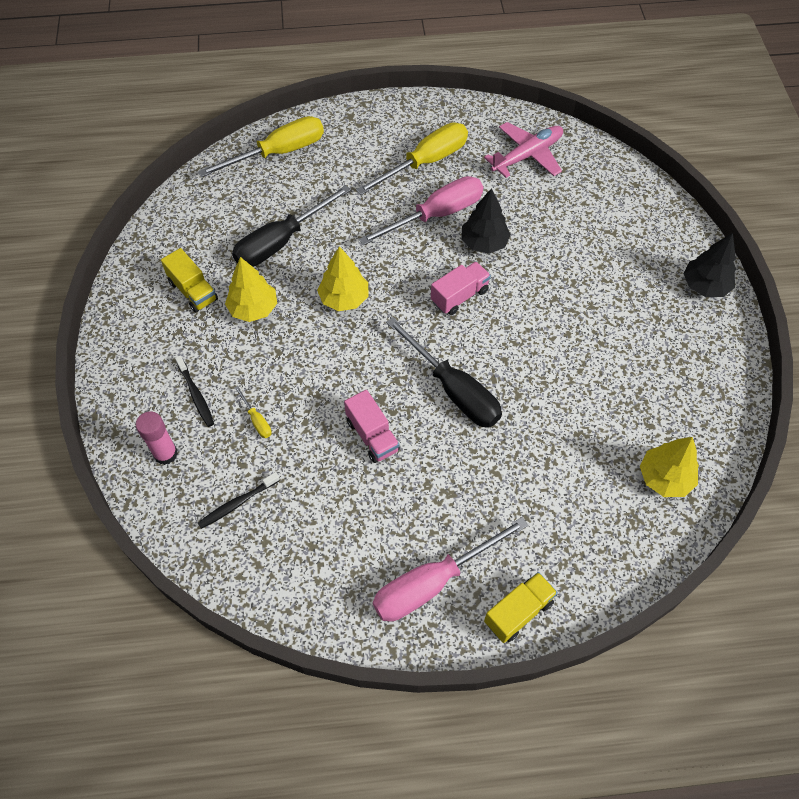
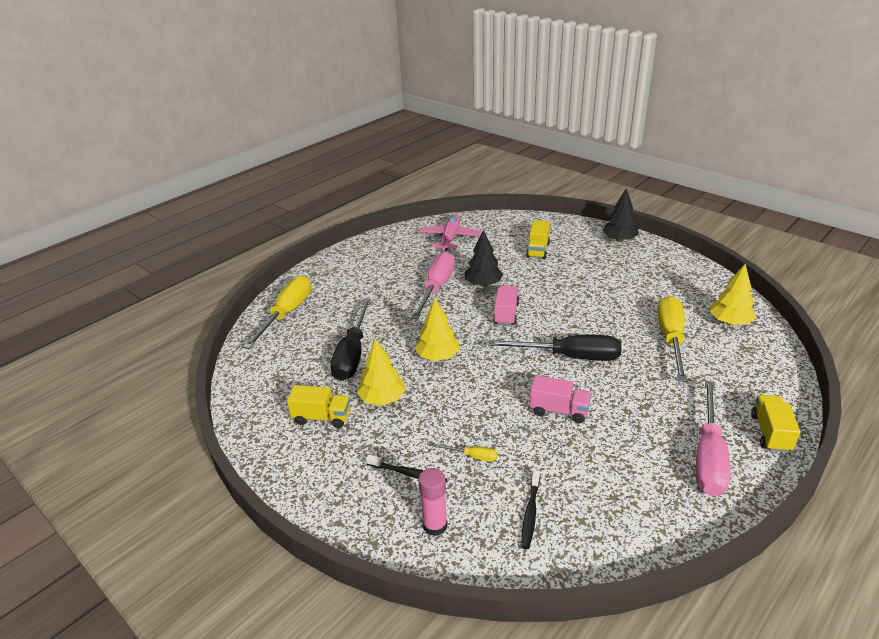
camera: 40 degrees left, 25 degrees down
(425, 162) = (394, 269): yellow screwdriver -> yellow screwdriver (671, 338)
(595, 237) = (538, 250): none -> yellow truck

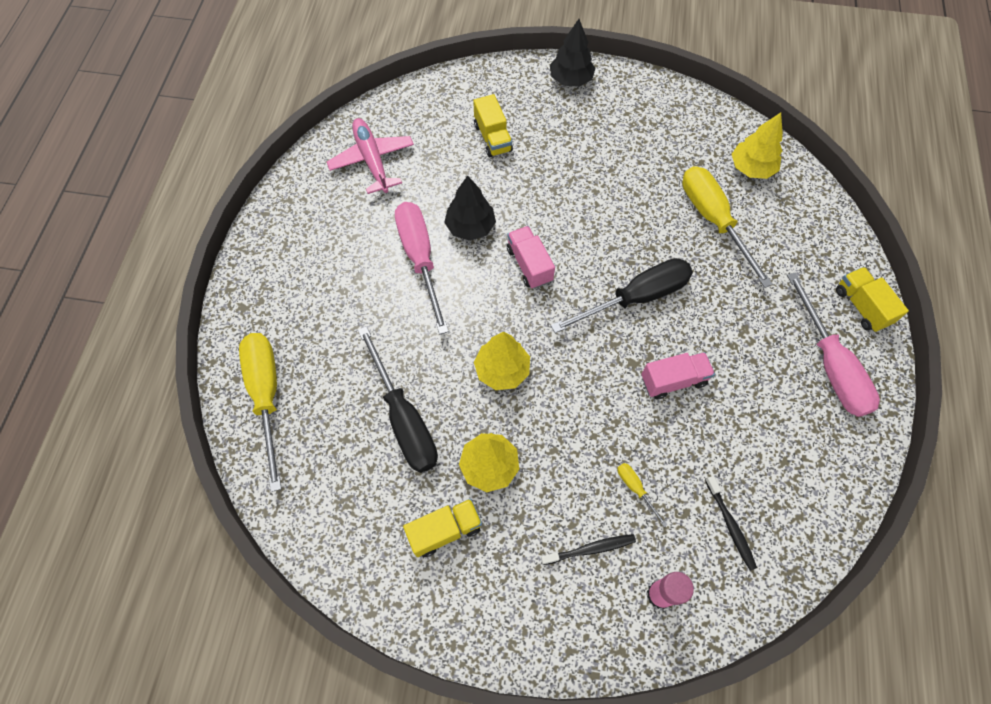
camera: 35 degrees left, 30 degrees up
(473, 456) = (635, 488): yellow screwdriver -> yellow screwdriver turned 105 degrees counterclockwise

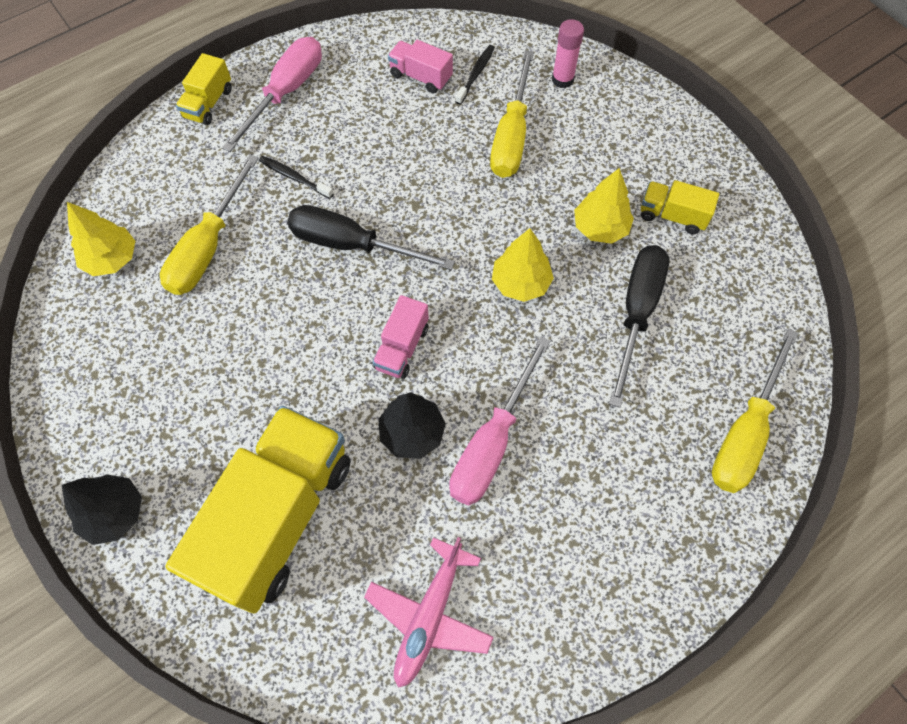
camera: 135 degrees left, 0 degrees up
(492, 138) = (279, 517): yellow truck -> yellow truck, size x2.24
(590, 549) = (580, 131): black toothbrush -> black toothbrush (294, 177)
(635, 488) = (511, 136): yellow screwdriver -> yellow screwdriver, size x2.39
(673, 380) = (402, 170): pink truck -> pink truck (421, 77)

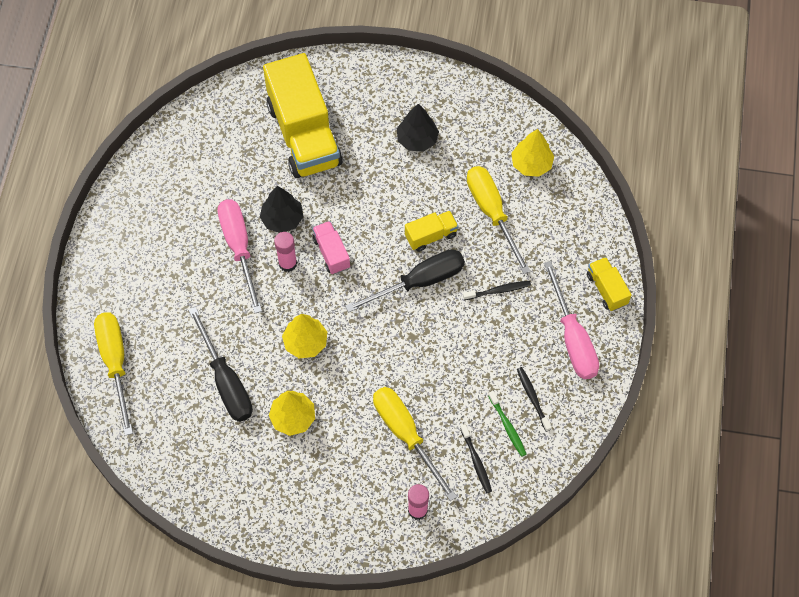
camera: 135 degrees right, 0 degrees up
(114, 513) = (377, 76): black tree -> black tree (417, 139)
(375, 79) = (532, 398): none -> black toothbrush
(421, 77) = (507, 426): pink truck -> green toothbrush
(429, 615) = (197, 157): pink plane -> none
(458, 377) = (287, 263): none -> pink glue stick
(672, 216) = (258, 465): yellow truck -> yellow truck (431, 236)

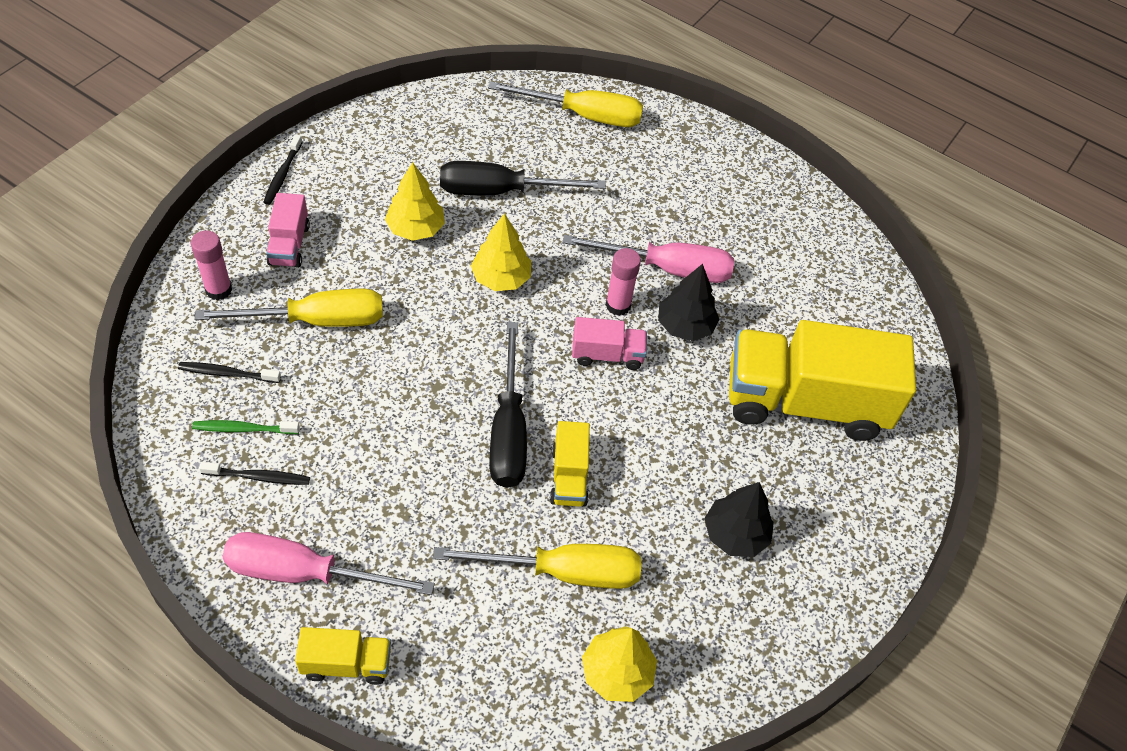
camera: 110 degrees right, 10 degrees down
(354, 490) = (289, 245): none -> pink truck
(498, 290) = (437, 516): black toothbrush -> black toothbrush (282, 174)

